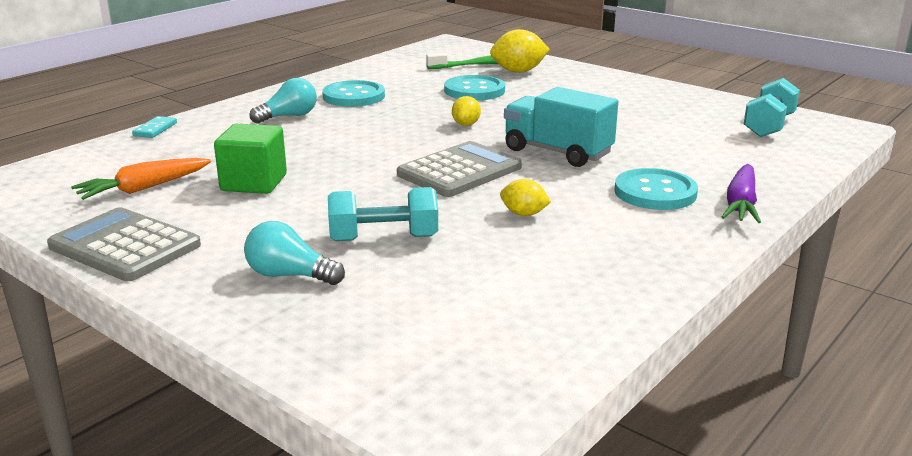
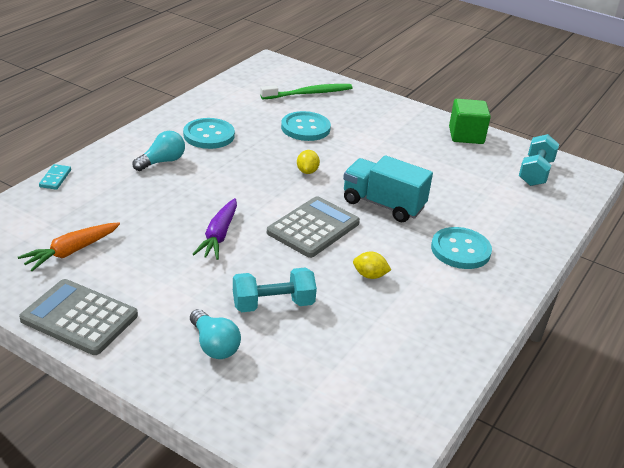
camera: 10 degrees left, 10 degrees up
(254, 183) = (157, 244): green cube -> green cube (466, 135)
(290, 275) = (214, 345): turquoise light bulb -> turquoise light bulb turned 135 degrees counterclockwise
(518, 71) = (336, 103): yellow lemon -> none
(741, 204) = (521, 262): purple carrot -> purple carrot (219, 236)

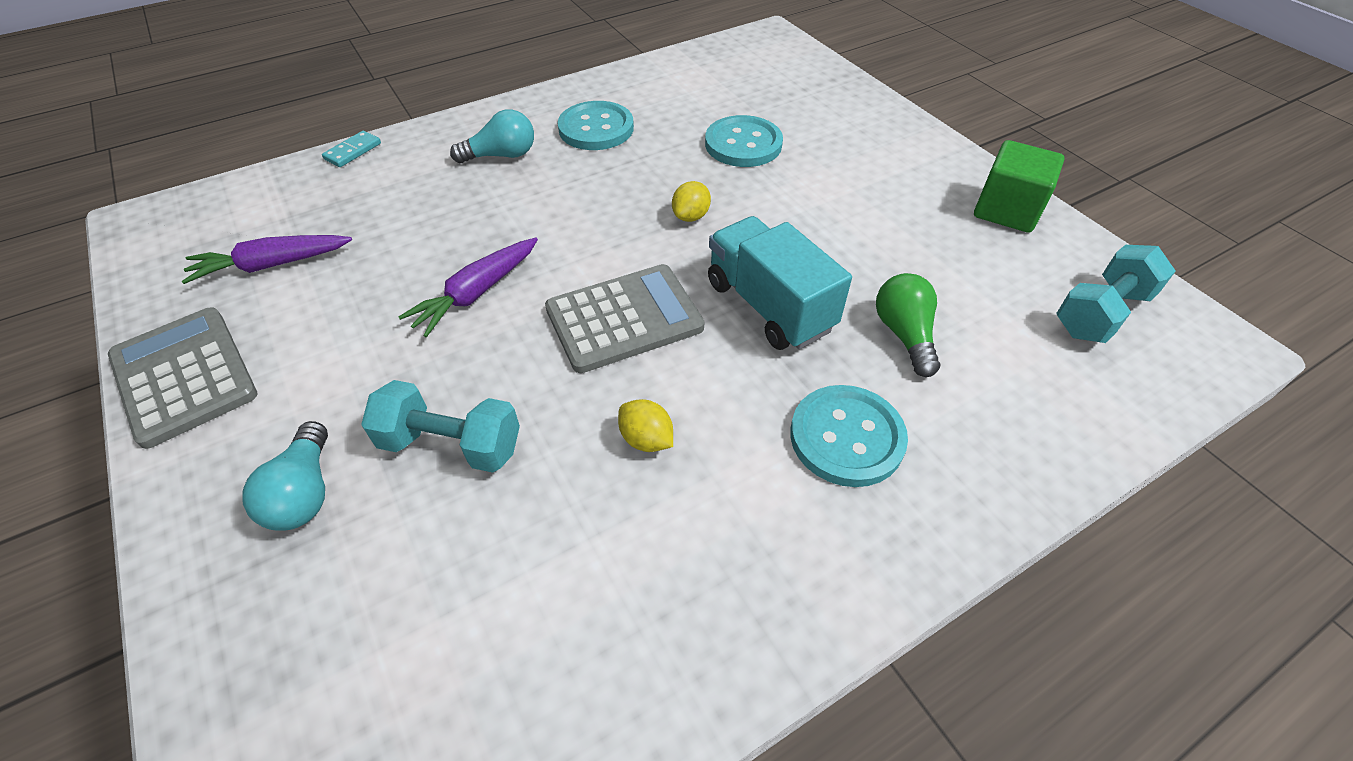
camera: 30 degrees right, 15 degrees up
(71, 251) = (272, 265): orange carrot -> purple carrot
(308, 93) = (789, 90): green toothbrush -> none
(456, 202) = (904, 334): none -> green light bulb

